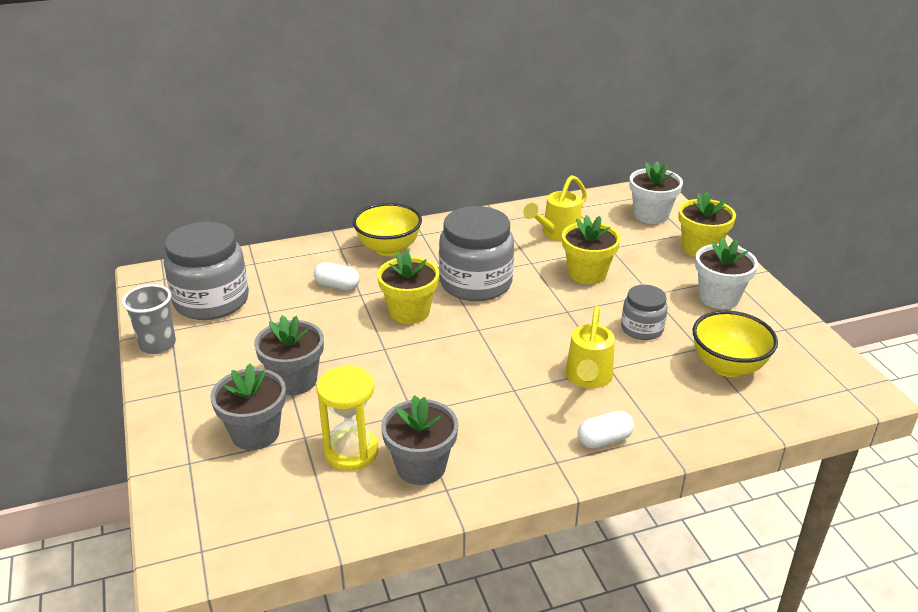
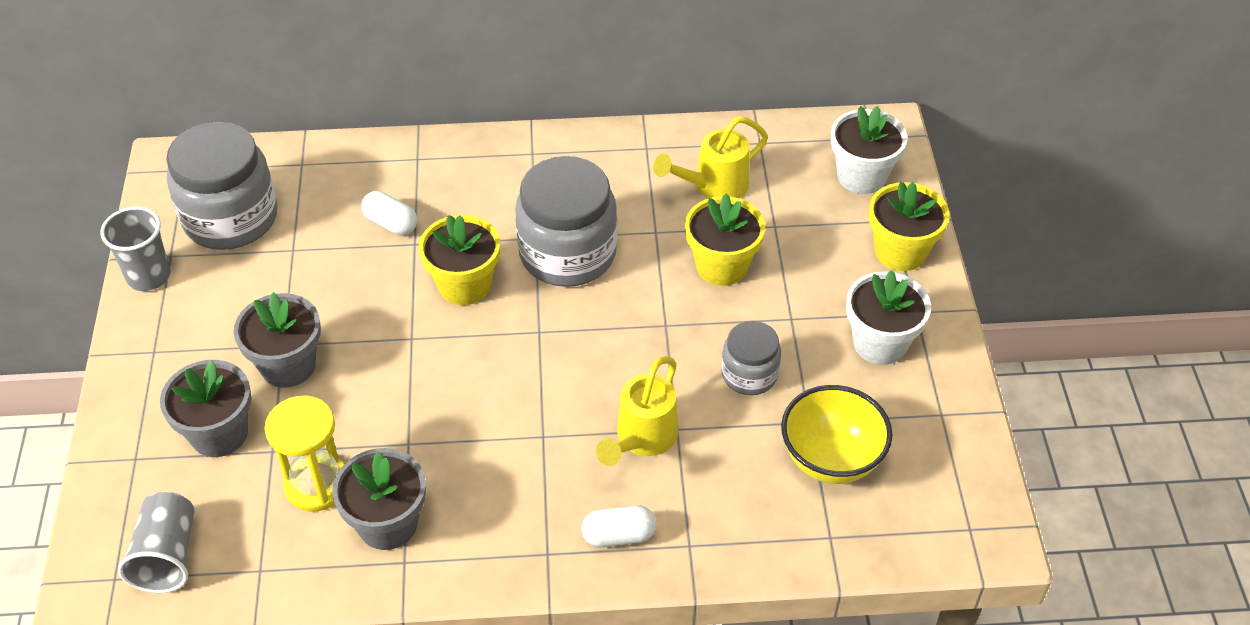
camera: 15 degrees right, 15 degrees up
(243, 524) = (167, 556): none -> grey cup
(388, 249) = (479, 171): yellow bowl -> none

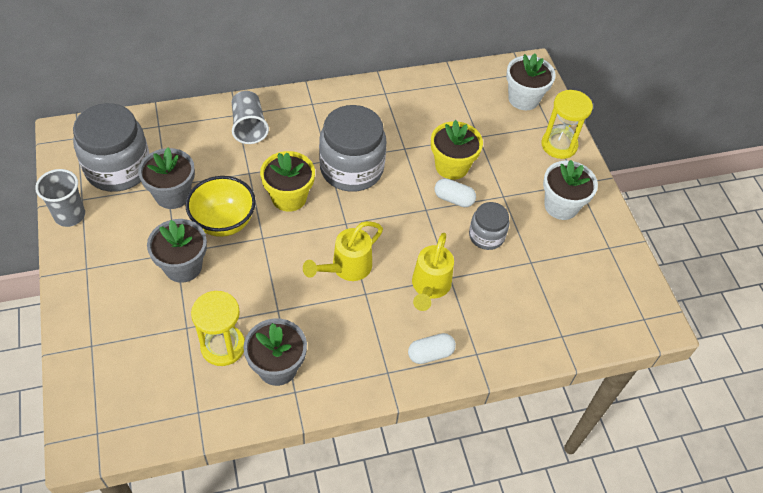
camera: 15 degrees left, 5 degrees up
(167, 556) = (131, 411): grey cup -> grey cup (249, 127)
(219, 433) = (146, 320): grey flower pot -> grey flower pot (172, 195)
(391, 223) = (229, 161): white capsule -> white capsule (453, 199)
(713, 186) = (433, 114): yellow watering can -> yellow watering can (346, 268)
(830, 459) = (550, 285): yellow bowl -> yellow bowl (224, 222)
(900, 251) = (559, 145): yellow flower pot -> yellow hourglass

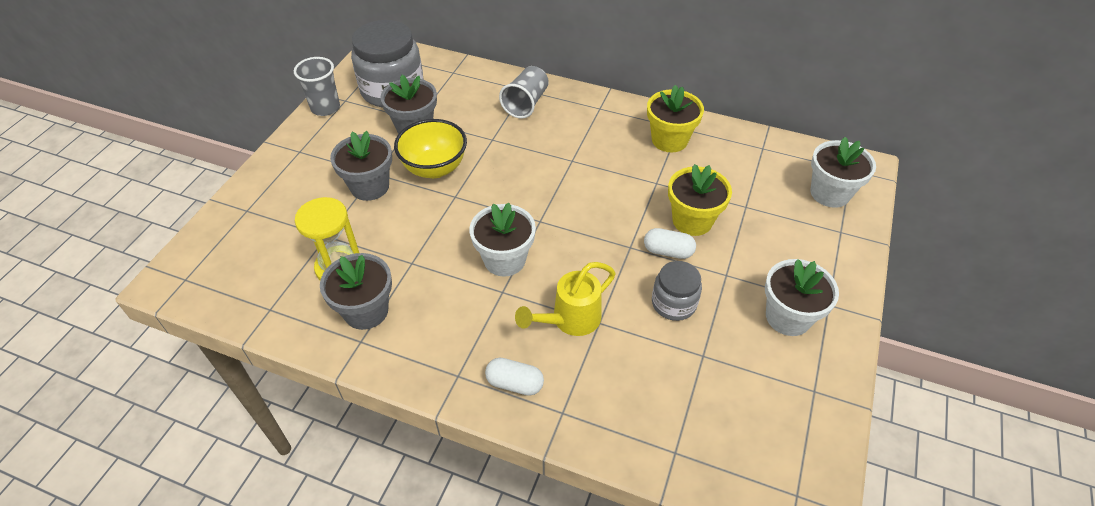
camera: 40 degrees right, 5 degrees down
(289, 197) = (508, 174): yellow flower pot -> yellow flower pot (669, 140)
(346, 268) = (504, 260): yellow watering can -> white flower pot
(351, 169) = (588, 177): grey jar -> none
(453, 199) = (668, 251): white capsule -> white capsule turned 45 degrees counterclockwise
(559, 145) = (836, 256): yellow hourglass -> none

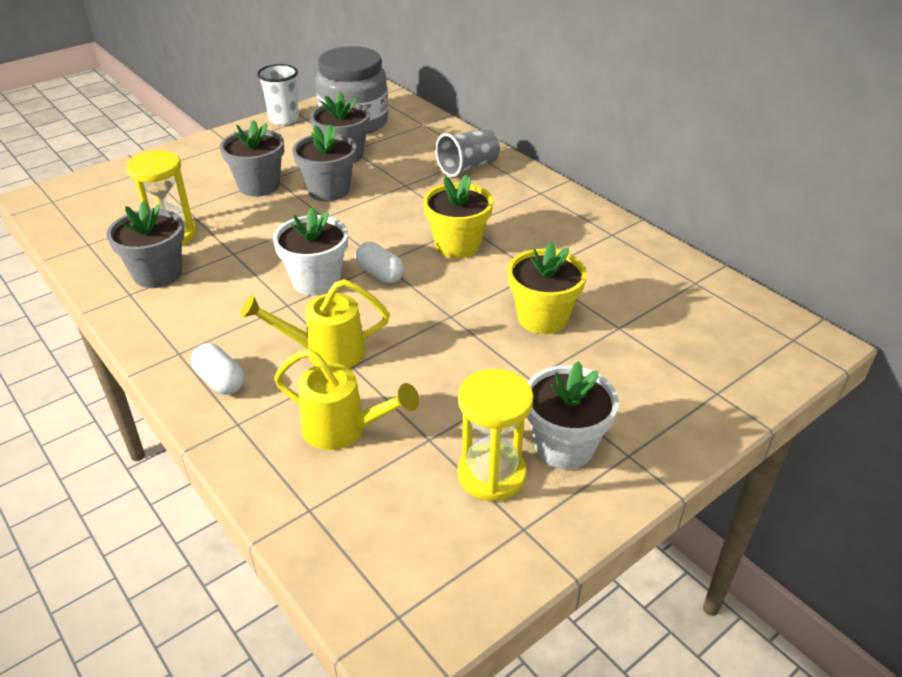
camera: 30 degrees right, 10 degrees down
(325, 108) = (284, 119): grey cup -> white cup
(434, 168) = (329, 190): yellow bowl -> grey flower pot
(641, 378) = (344, 430): none -> yellow watering can
(668, 251) = (487, 334): white capsule -> white capsule (380, 274)
(669, 140) = (590, 241): yellow flower pot -> yellow flower pot (457, 245)
(673, 303) = (446, 381): grey jar -> none
(763, 361) = (491, 474): none -> yellow hourglass
(830, 193) = (740, 352): white flower pot -> none

